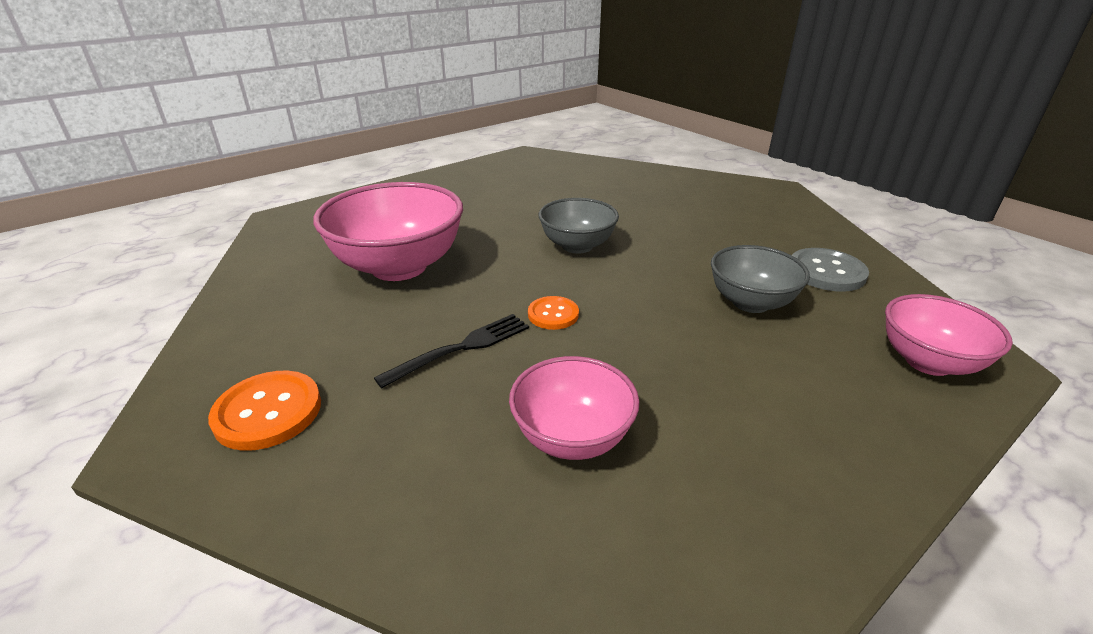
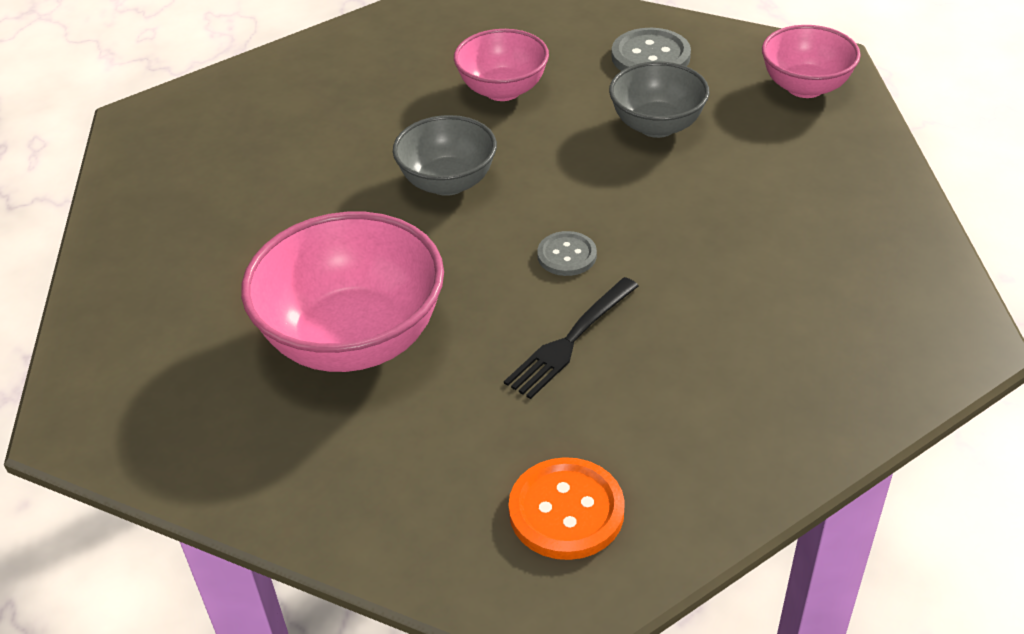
camera: 55 degrees left, 10 degrees up
(461, 348) = (571, 340): black fork -> black fork turned 135 degrees counterclockwise
(553, 314) = (567, 255): orange button -> grey button
(572, 437) = (750, 315): pink bowl -> pink bowl (503, 90)

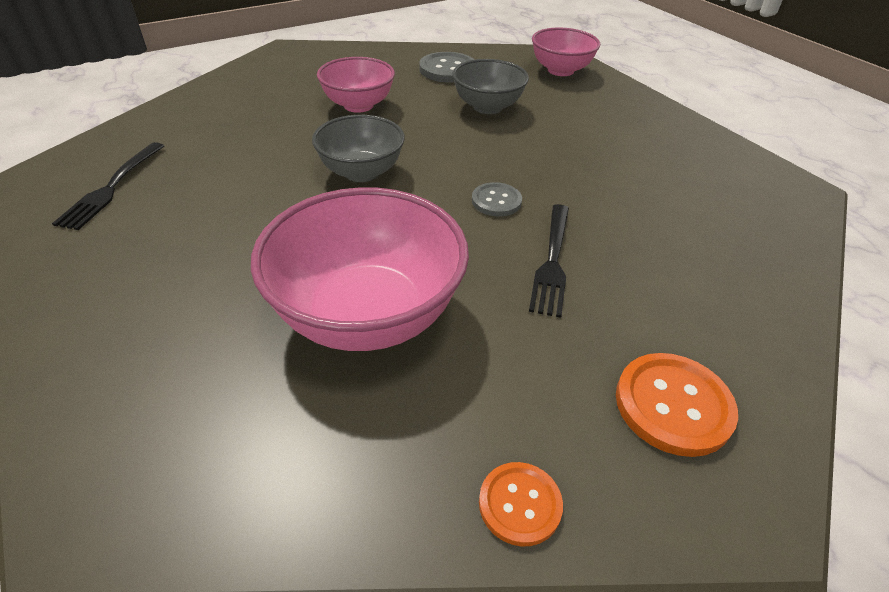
camera: 30 degrees left, 0 degrees up
(204, 142) = (112, 187): none -> black fork
(369, 533) = (520, 504): none -> orange button

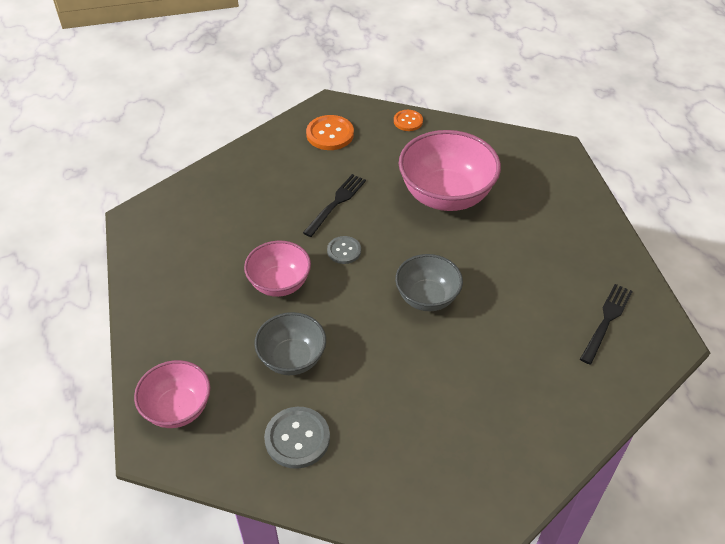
camera: 160 degrees left, 5 degrees up
(358, 105) = (410, 388): pink bowl -> pink bowl (279, 283)

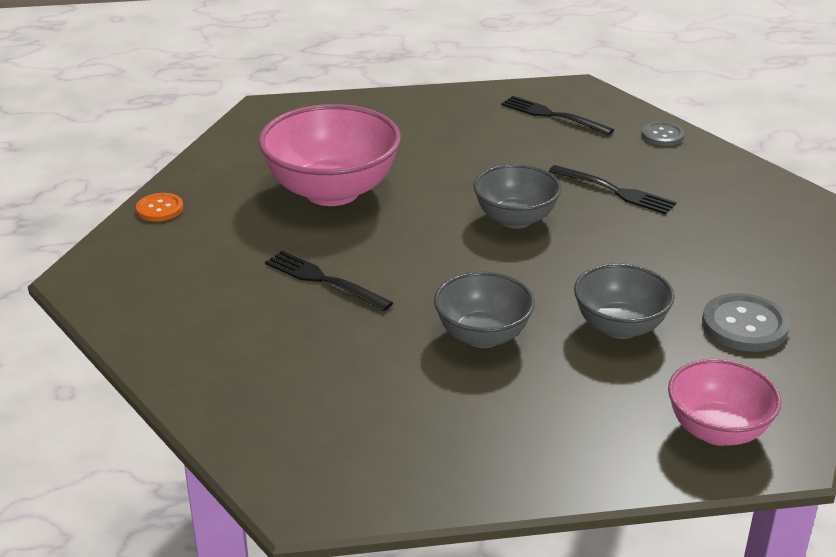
camera: 85 degrees left, 15 degrees down
(279, 283) = (482, 336): pink bowl -> grey bowl
(330, 134) = (159, 280): orange button -> none
(344, 251) = (424, 277): grey button -> grey button (662, 135)
(483, 362) = (615, 191): none -> black fork

